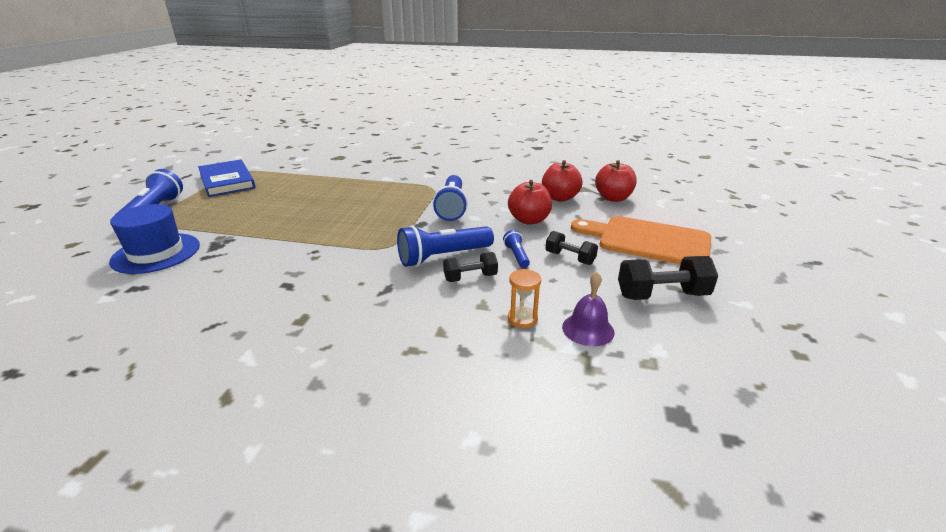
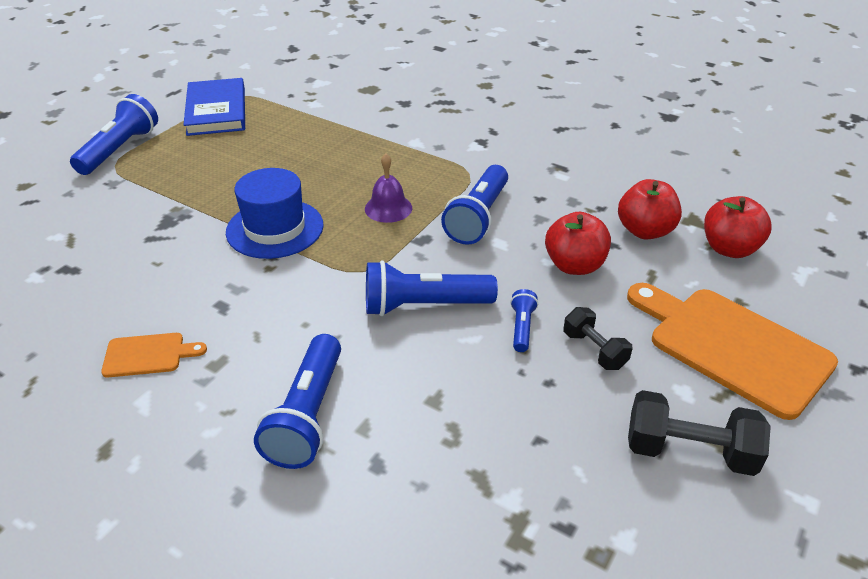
camera: 20 degrees right, 10 degrees up
(156, 253) = (102, 220): blue hat -> blue hat (275, 228)
(237, 326) = (148, 355): none -> orange cutting board
(393, 334) = (308, 415): none -> blue flashlight
(470, 277) = (441, 350): black dumbbell -> none
(522, 319) = (473, 436): orange hourglass -> none
(588, 329) = (549, 478): purple bell -> purple bell (388, 208)

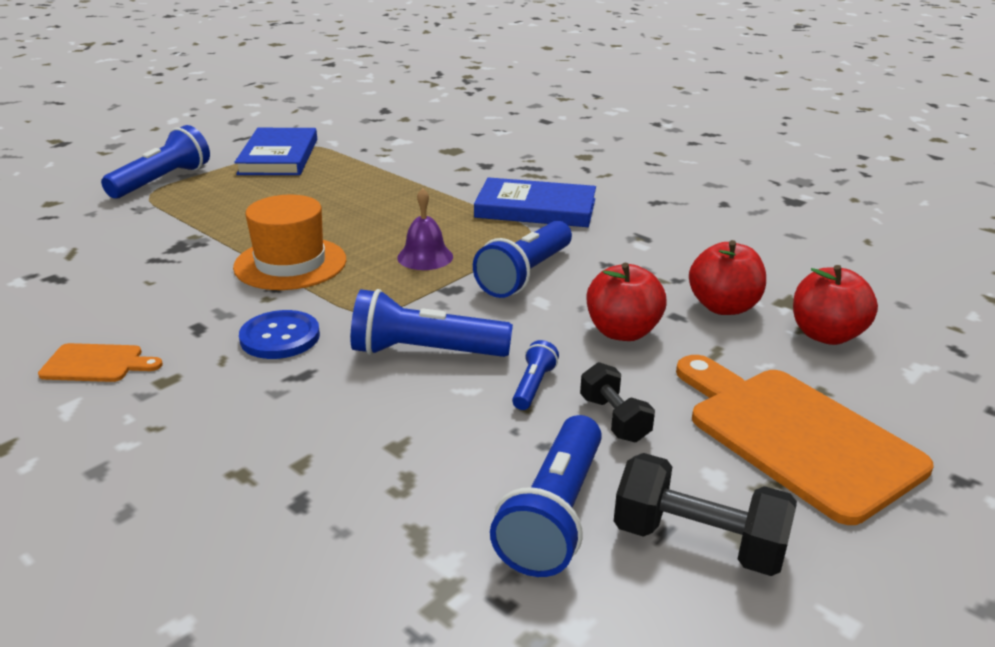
camera: 10 degrees right, 10 degrees down
(275, 228) = (290, 263): blue hat -> orange hat
(297, 306) = (280, 337): none -> blue button
(308, 415) = (243, 442): blue flashlight -> blue flashlight (555, 515)
(463, 146) = (535, 208): none -> blue book

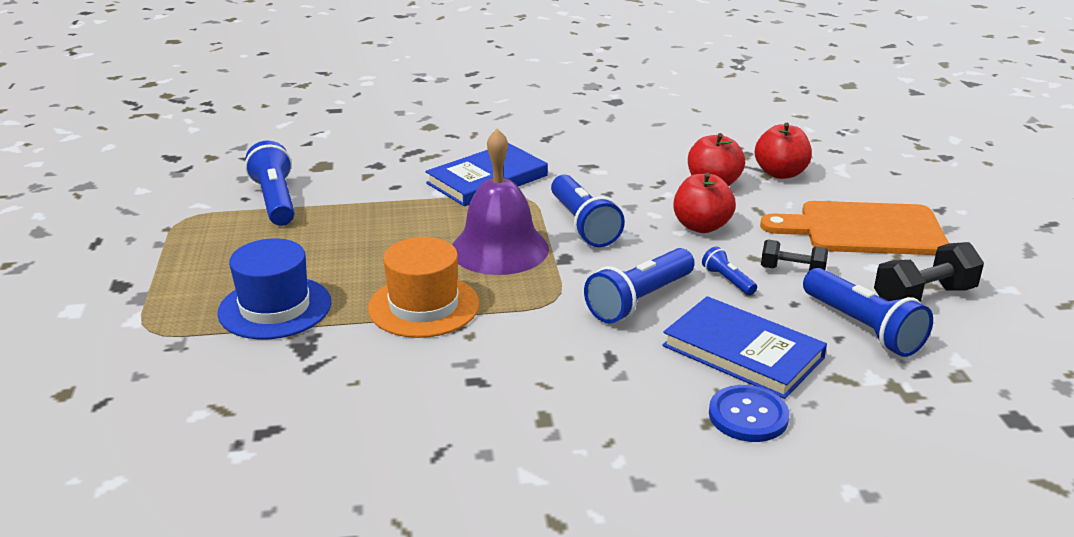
camera: 50 degrees left, 0 degrees up
(96, 364) = (473, 446): orange cutting board -> none
(162, 181) = (128, 315): blue flashlight -> blue flashlight (275, 200)
(223, 216) = (275, 308): none -> blue hat
(278, 156) = (183, 240): blue book -> blue book (742, 352)
(280, 337) = (542, 349): blue button -> blue button (748, 416)
(425, 257) = (499, 249): purple bell -> purple bell, size x1.89

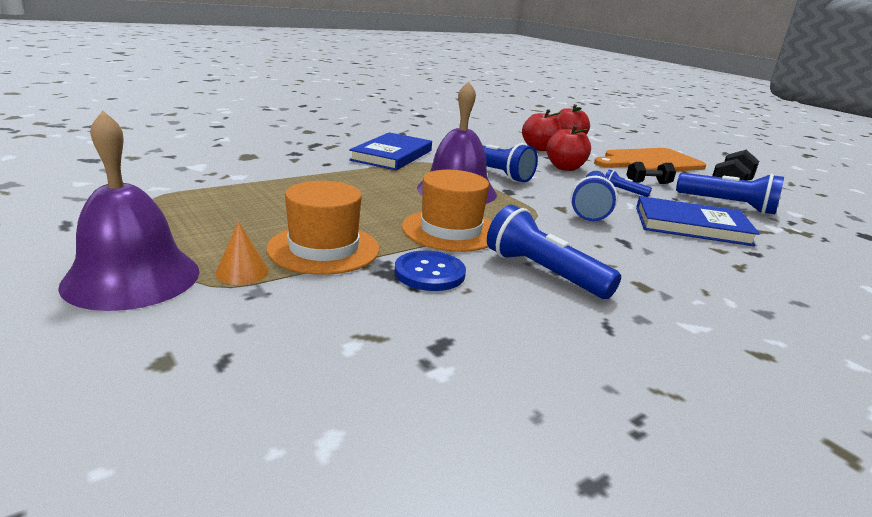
camera: 30 degrees left, 5 degrees down
(101, 310) = (132, 277): none -> purple bell
(184, 321) = (242, 272): none -> orange cone
(275, 200) = (231, 179): blue flashlight -> blue flashlight (543, 273)
(275, 308) = (324, 249): blue hat -> orange hat
(748, 416) = (752, 259): blue button -> blue button (429, 273)

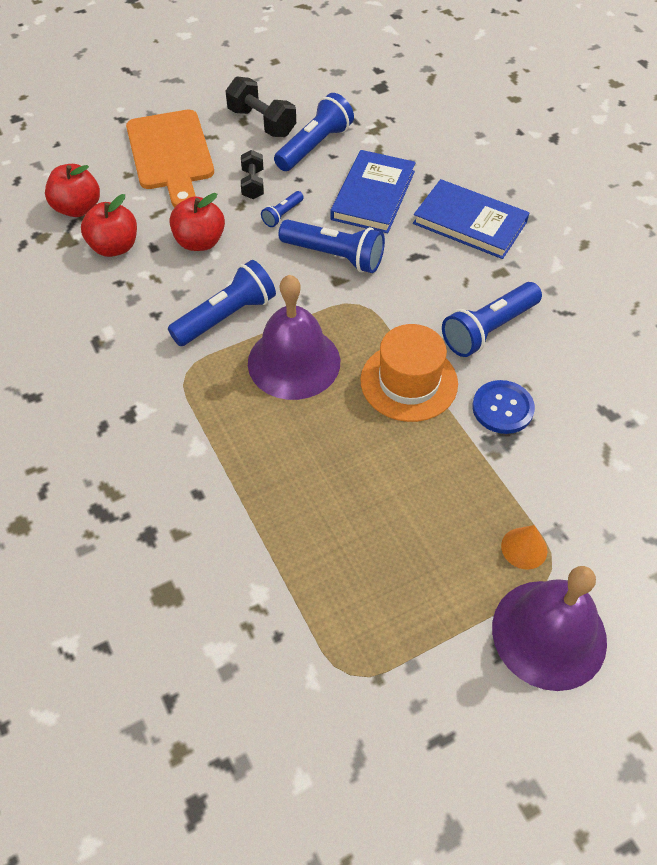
camera: 80 degrees left, 30 degrees up
(324, 249) = (466, 487): orange hat -> none
(392, 155) = (155, 416): blue book -> blue book (469, 223)

